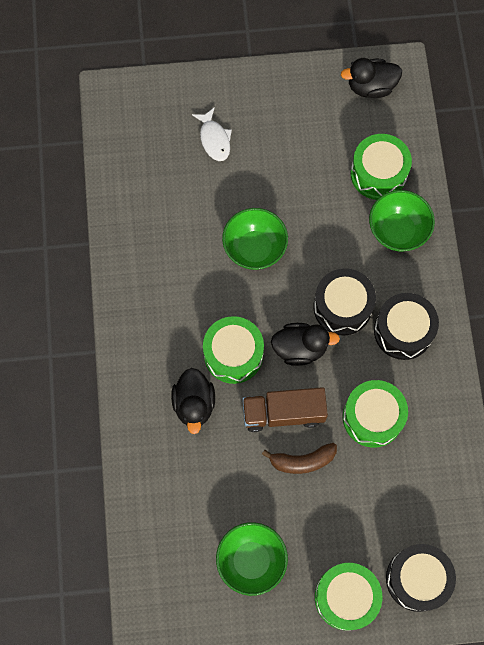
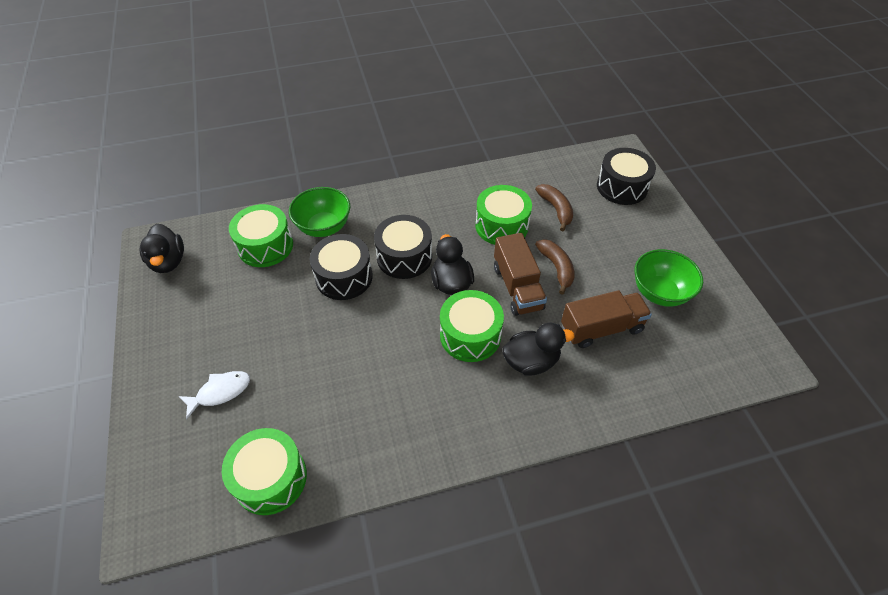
camera: 100 degrees left, 20 degrees down
(218, 483) = (601, 328): none -> brown truck
(254, 248) = (352, 334): green bowl -> none
(346, 597) = (657, 226): green drum -> green drum (270, 478)
(389, 485) = (556, 209): none -> brown banana
(403, 331) = (419, 214): black drum -> black drum (344, 277)

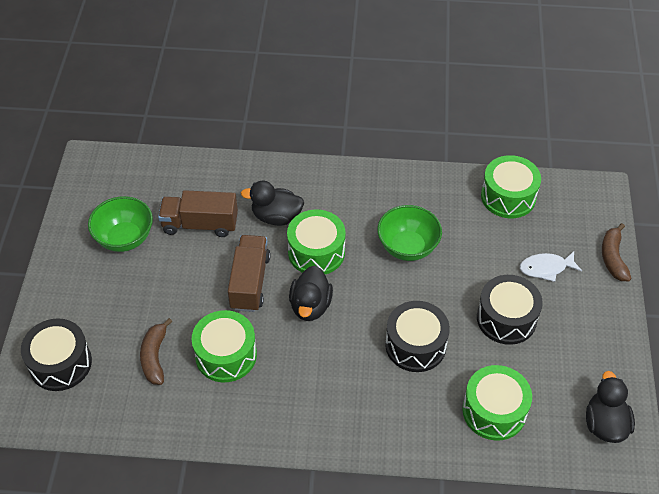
camera: 160 degrees left, 0 degrees up
(324, 227) = (423, 417): green bowl -> green bowl (407, 247)
(404, 257) = (346, 349): black drum -> black drum (506, 318)
(556, 268) = (200, 290): brown banana -> brown banana (613, 258)

